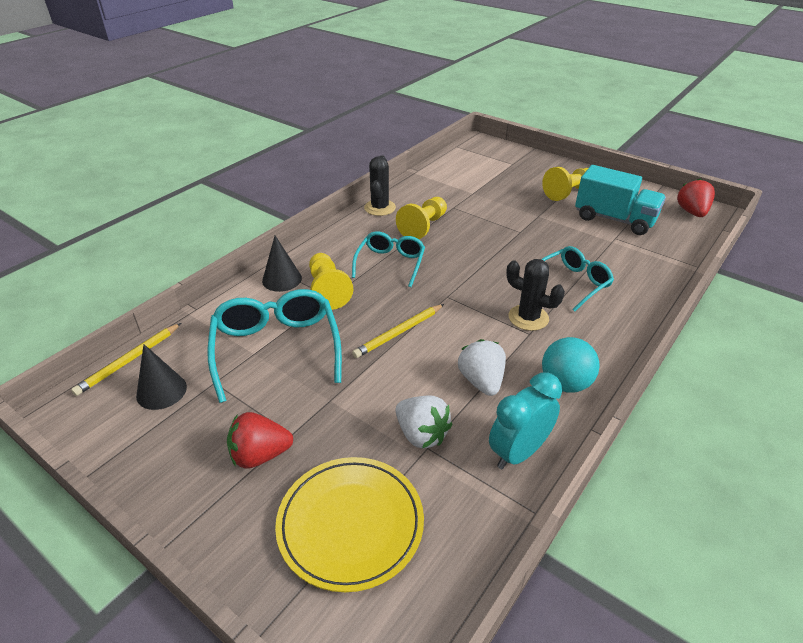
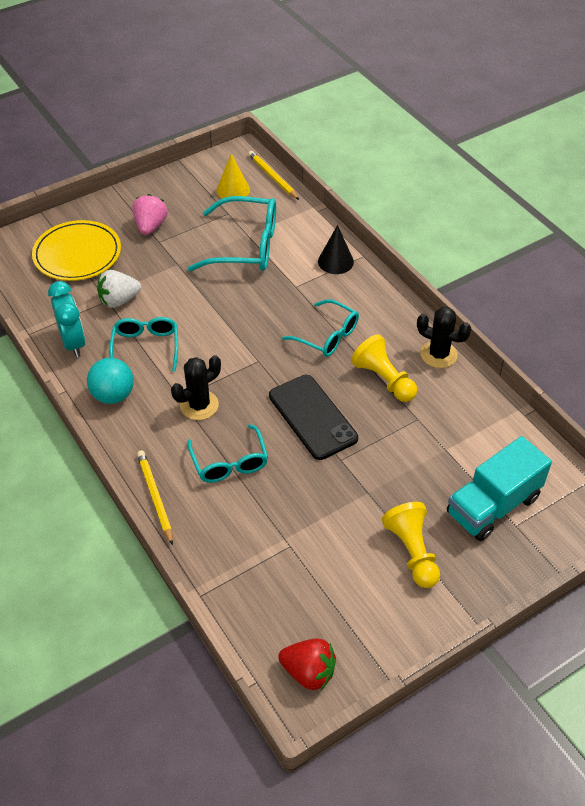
camera: 110 degrees right, 10 degrees up
(161, 391) = (233, 190): black cone -> yellow cone
(260, 455) = (150, 226): red strawberry -> pink strawberry
(328, 290) = (305, 286): yellow pawn -> none
(399, 332) = (226, 316): yellow pencil -> yellow pencil (155, 497)
(481, 381) = (146, 347): white strawberry -> turquoise glasses
(489, 252) = (312, 417): none -> black phone
(614, 219) = (328, 568): turquoise truck -> turquoise truck (493, 505)

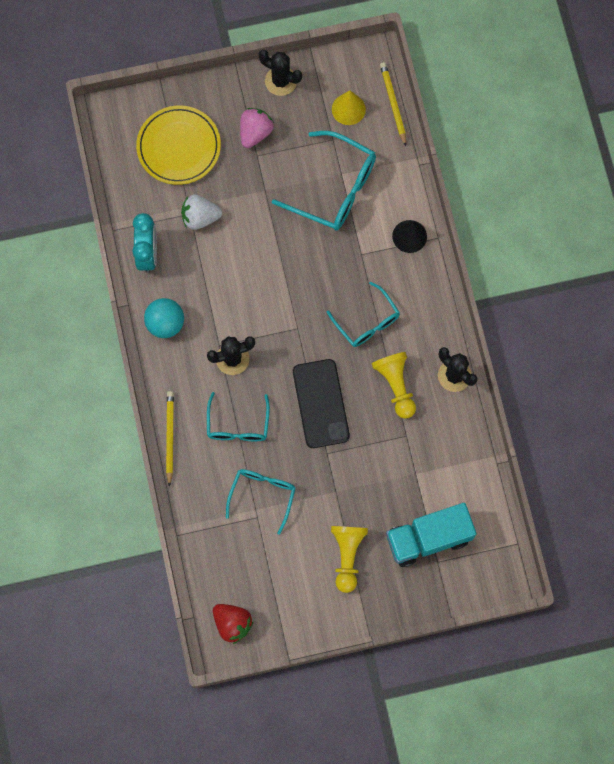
camera: 20 degrees right, 25 degrees up
(146, 347) = (207, 280): turquoise glasses -> turquoise glasses (262, 495)
(160, 187) = (281, 81): none -> black cactus

